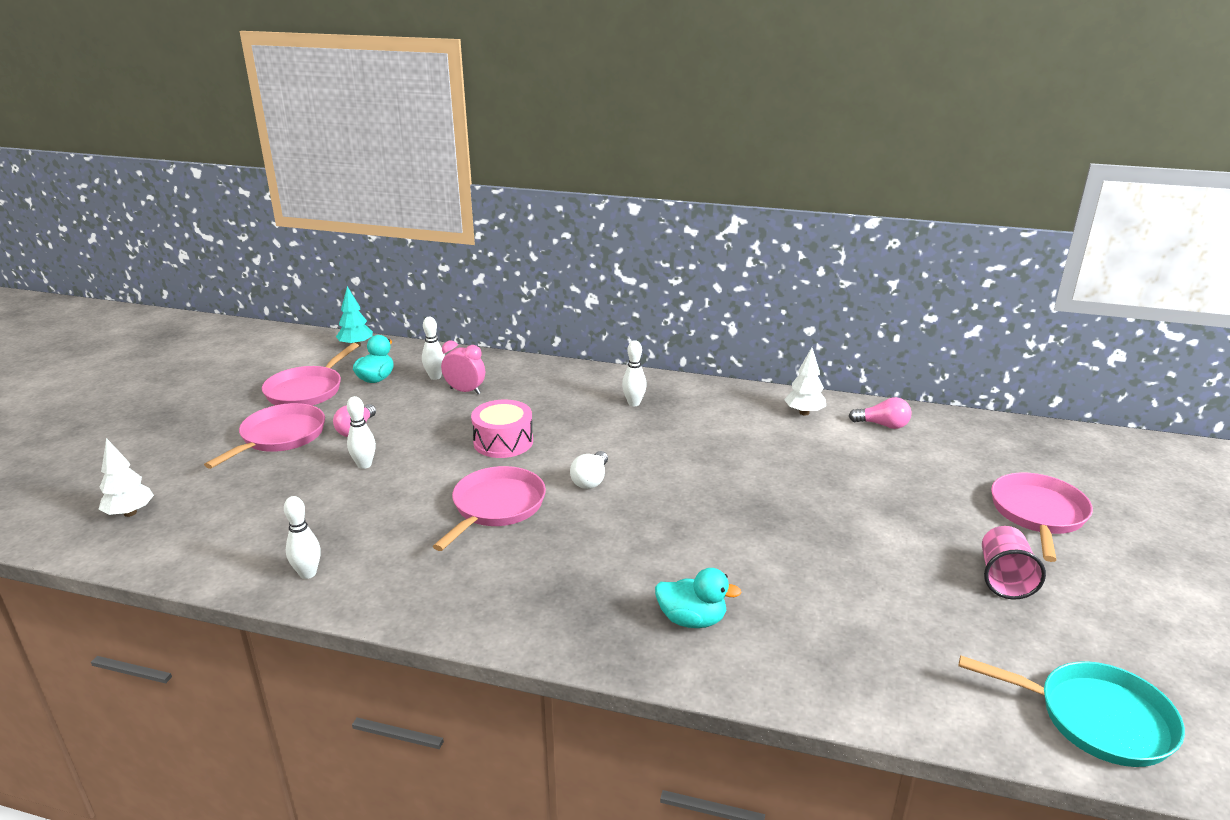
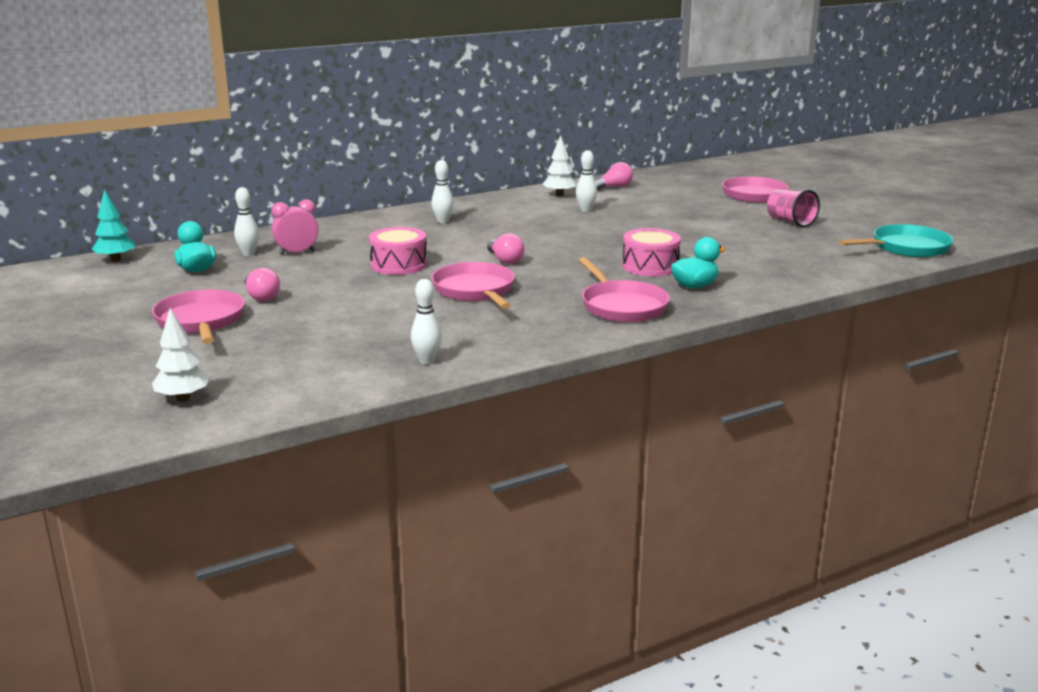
camera: 45 degrees left, 5 degrees down
(307, 390) = (146, 294): pink pan -> pink pan (621, 306)
(364, 465) = (321, 308): white bowling pin -> white bowling pin (586, 210)
(591, 480) = (505, 260): white light bulb -> pink light bulb
(703, 562) = (650, 266): none -> pink drum

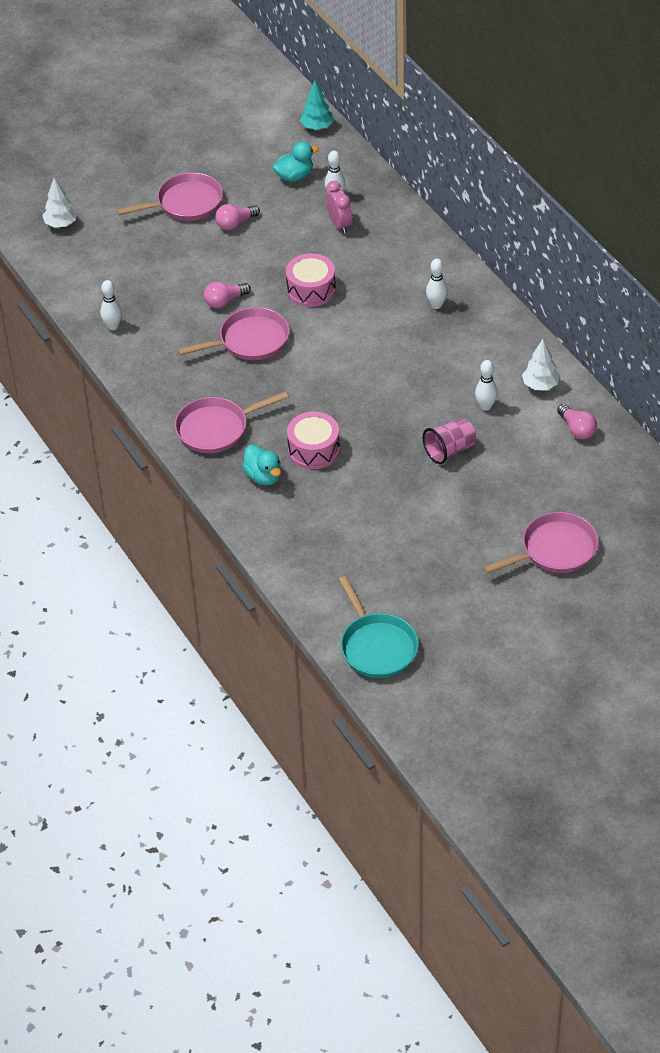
camera: 90 degrees right, 25 degrees up
(505, 260) = (326, 354): pink light bulb -> pink light bulb (225, 301)
(790, 221) = (459, 566): pink cup -> pink cup (449, 450)

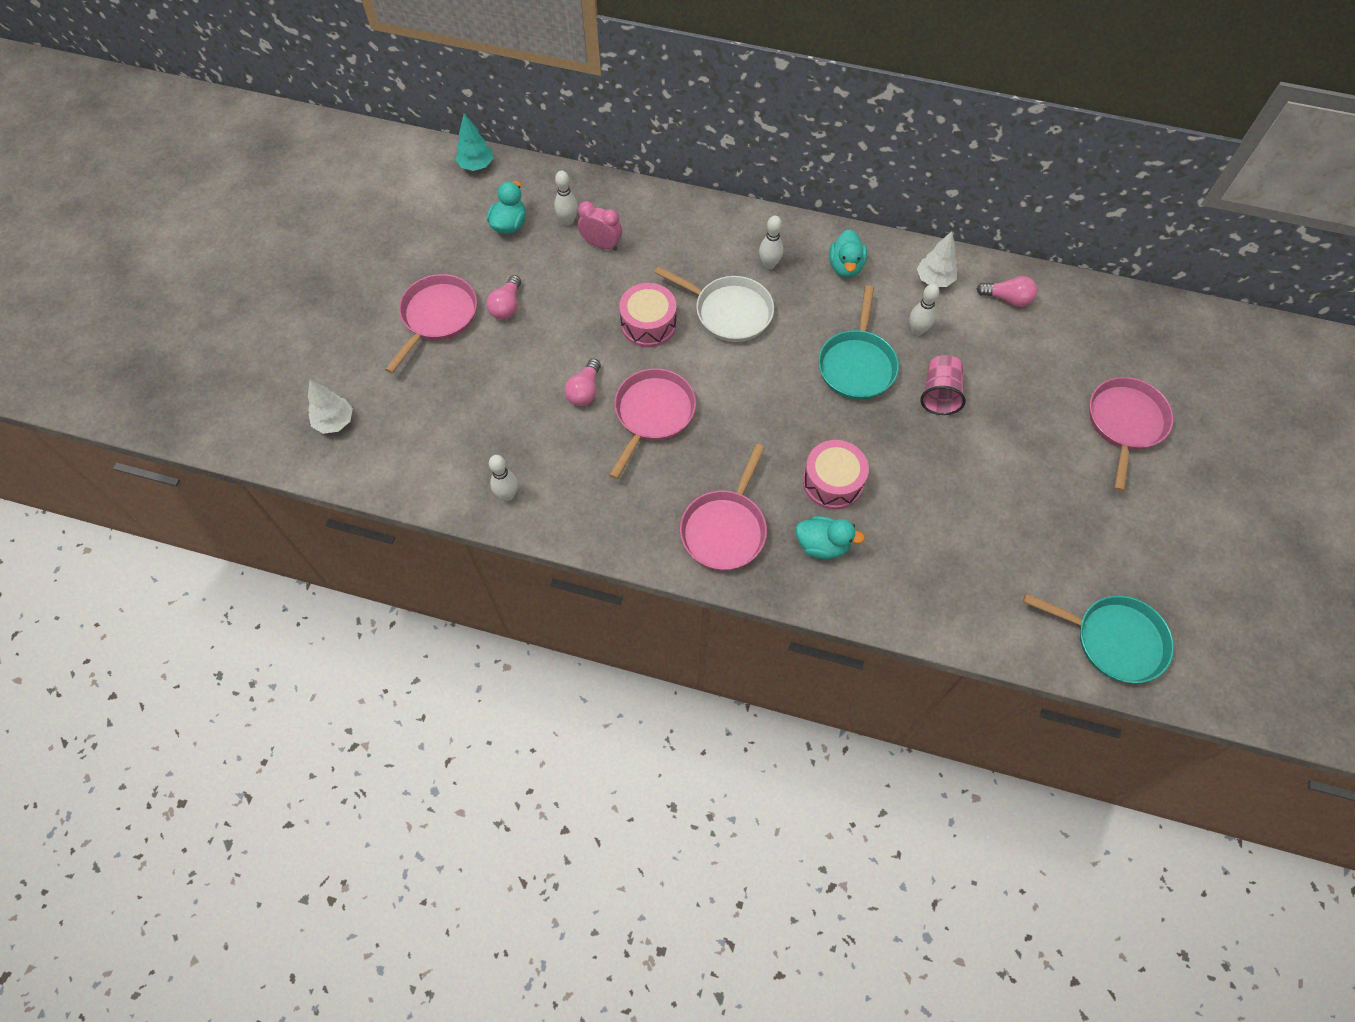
camera: 45 degrees left, 15 degrees up
(372, 315) = (729, 312): none -> white pan
(417, 399) = (857, 365): none -> turquoise pan
(488, 339) = (845, 266): none -> turquoise duck

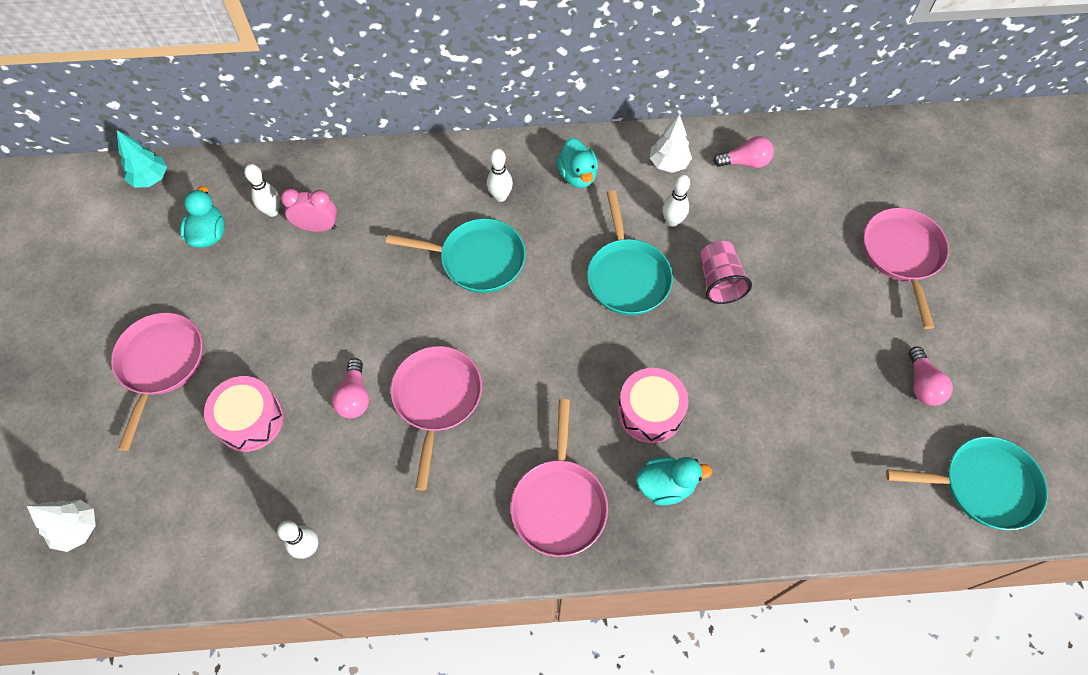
camera: 20 degrees left, 0 degrees up
(507, 306) = (236, 327): pink light bulb -> pink light bulb (922, 384)
(648, 324) = (398, 299): pink drum -> pink drum (250, 420)
(729, 312) = (477, 259): white pan -> turquoise pan

